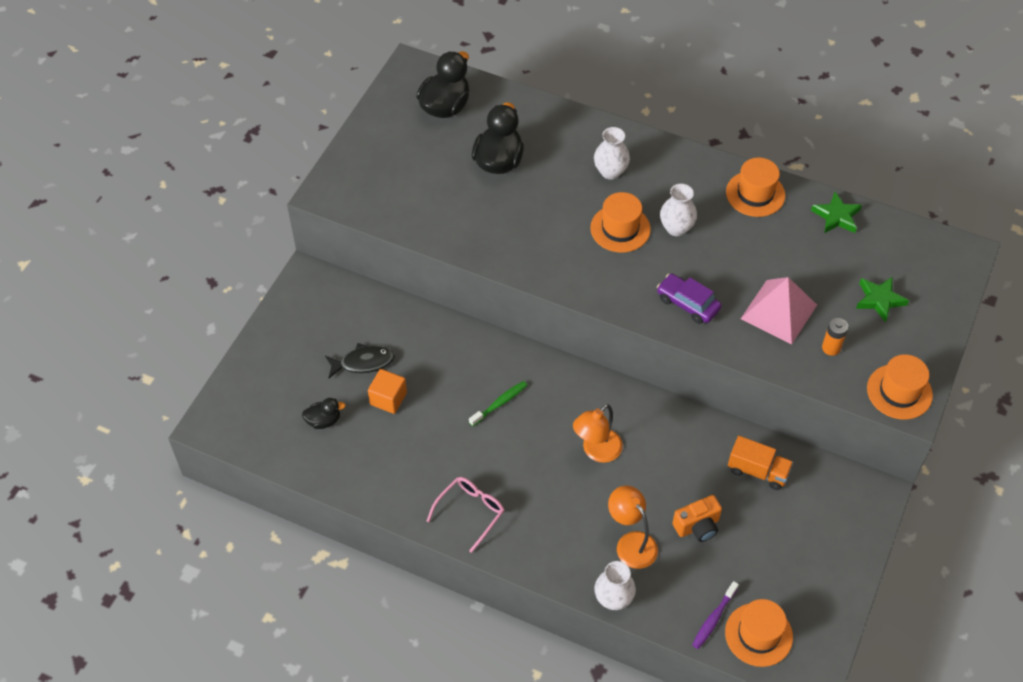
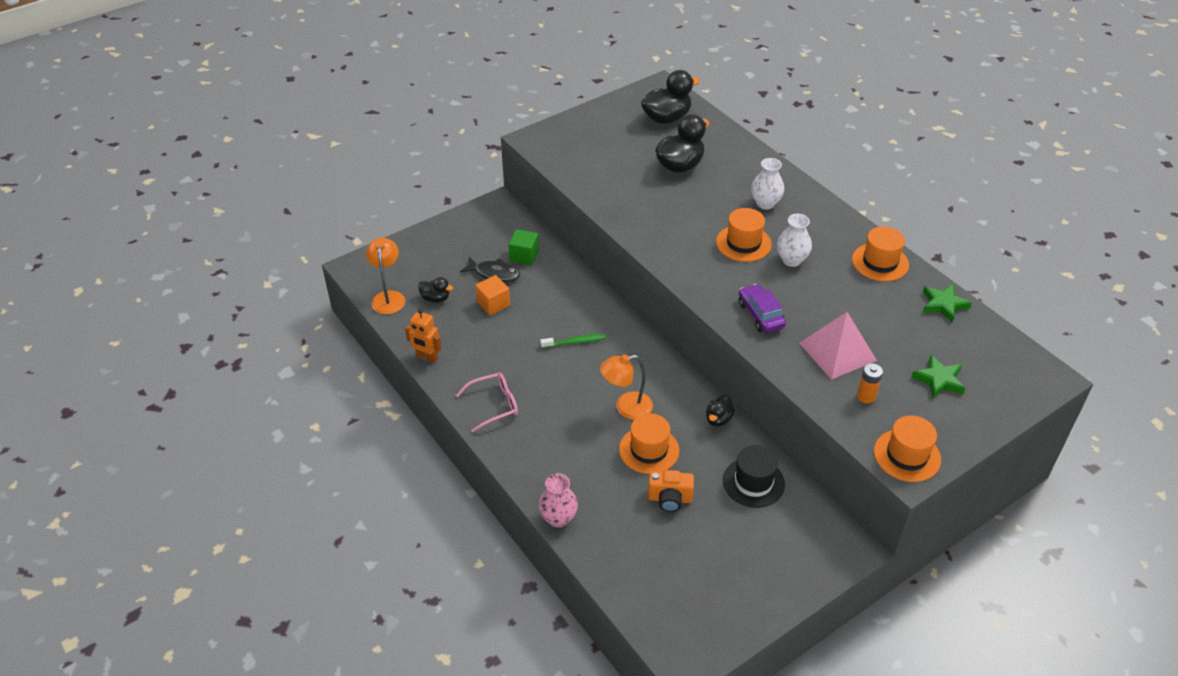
camera: 30 degrees right, 10 degrees down
(365, 493) = (427, 357): none -> orange robot
(379, 327) = (524, 256): none -> green cube
(613, 599) = (558, 518): white vase -> pink vase
(631, 543) = (604, 485): orange lamp -> orange lamp (388, 297)
(687, 421) = (718, 419): none -> black duck
(713, 619) = (631, 574): purple toothbrush -> none
(758, 471) = (753, 482): orange truck -> black hat
(758, 634) = (661, 605): orange hat -> orange hat (649, 450)

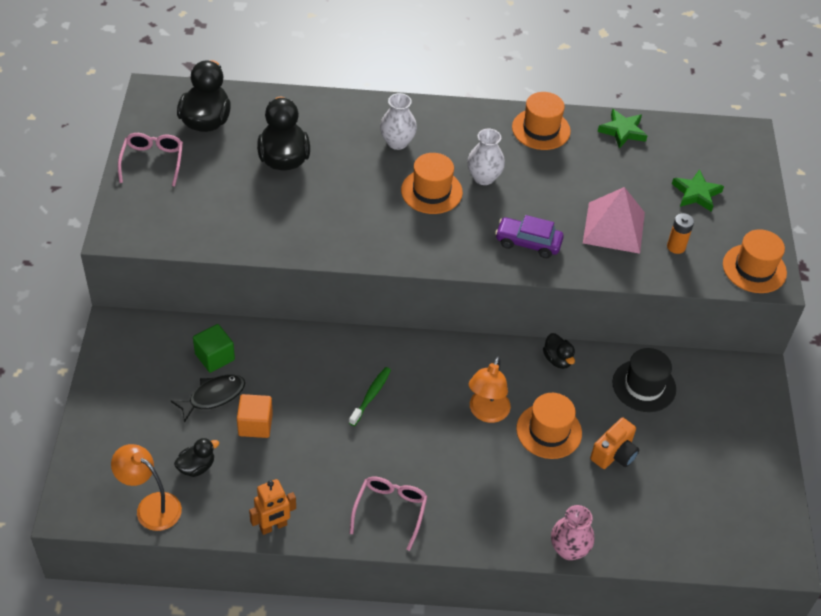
camera: 55 degrees left, 5 degrees up
(605, 119) = (152, 162): none -> pink glasses

